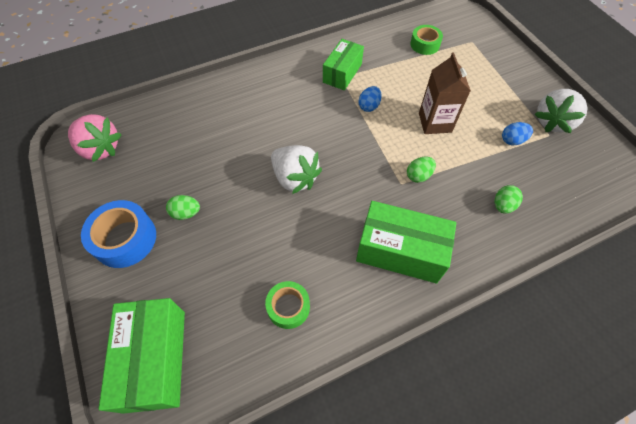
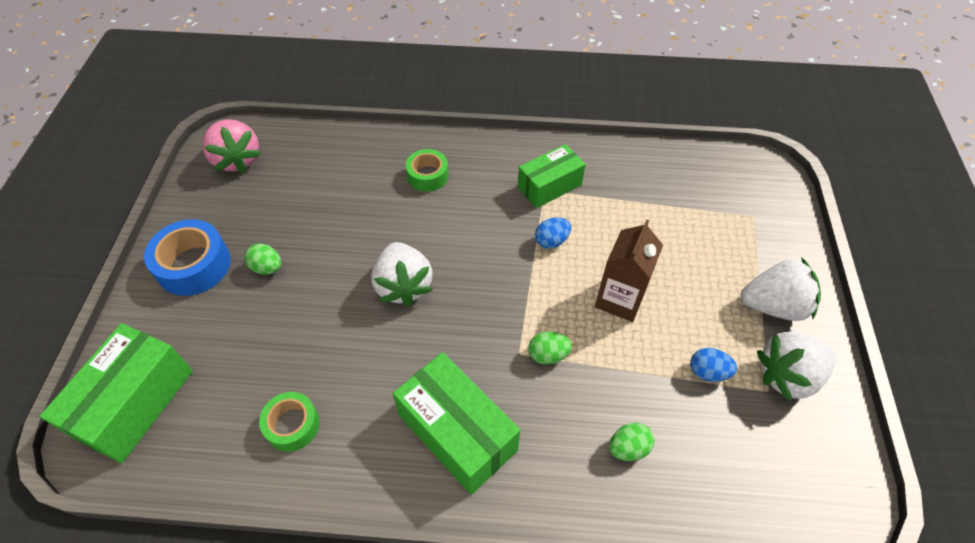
camera: 30 degrees right, 5 degrees down
(425, 44) = (683, 194): green tape -> green tape (428, 176)
(518, 87) = (773, 306): none -> white strawberry

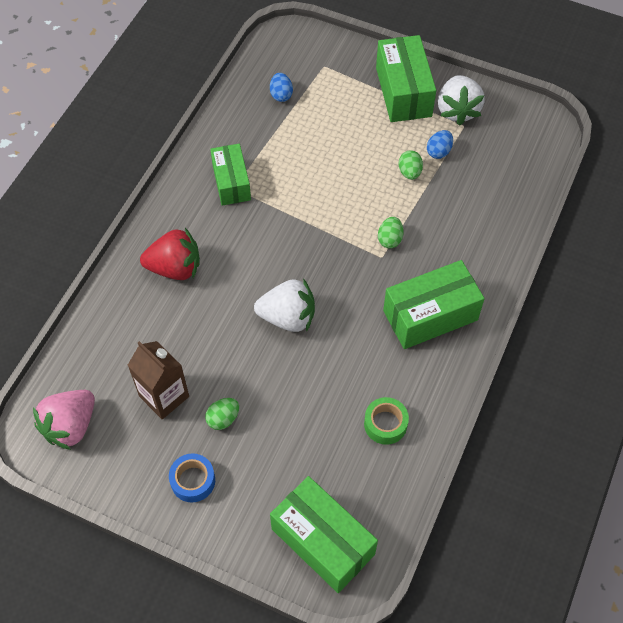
camera: 70 degrees left, 5 degrees up
(194, 265) = (193, 481): blue tape -> blue tape, size x0.64
(237, 159) = (71, 426): pink strawberry -> pink strawberry turned 135 degrees clockwise
(428, 176) = (175, 268): green tape -> red strawberry
(551, 241) = (289, 201): blue egg -> blue egg (281, 95)
(620, 299) = (361, 178): brown carton -> brown carton (164, 396)
(628, 448) = (476, 218): green egg -> green egg (409, 172)
(773, 306) = (403, 92): white strawberry -> green box

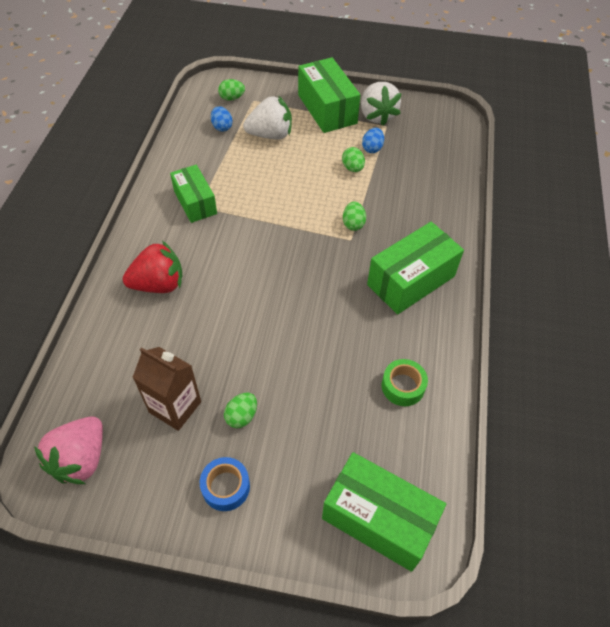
camera: 15 degrees left, 5 degrees down
(288, 317) = (279, 307): white strawberry -> white strawberry (270, 135)
(301, 59) = (232, 98): none -> green egg

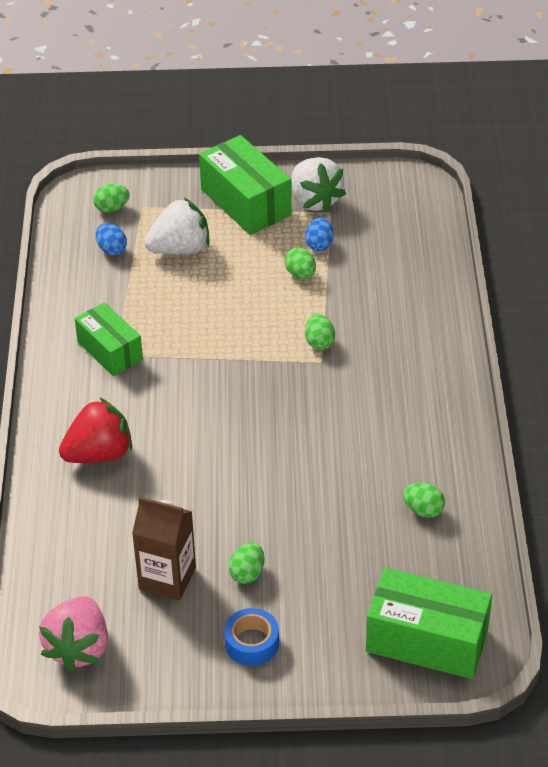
camera: 10 degrees left, 10 degrees down
(403, 386) = (423, 510): green tape -> green egg
(411, 280) = (406, 395): green box -> none

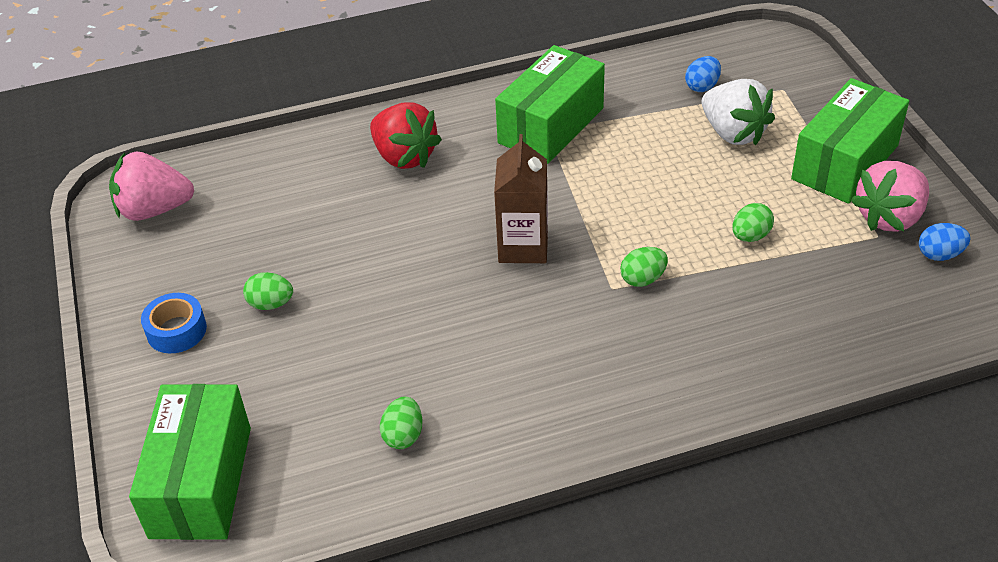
camera: 75 degrees right, 0 degrees up
(110, 351) = (551, 125): green box -> green box, size x1.50
(112, 208) = (766, 70): green egg -> none
(167, 578) = (251, 246): brown carton -> brown carton (523, 246)
(314, 200) = (889, 217): white strawberry -> pink strawberry
(319, 245) = (812, 240): blue egg -> blue egg (939, 255)

